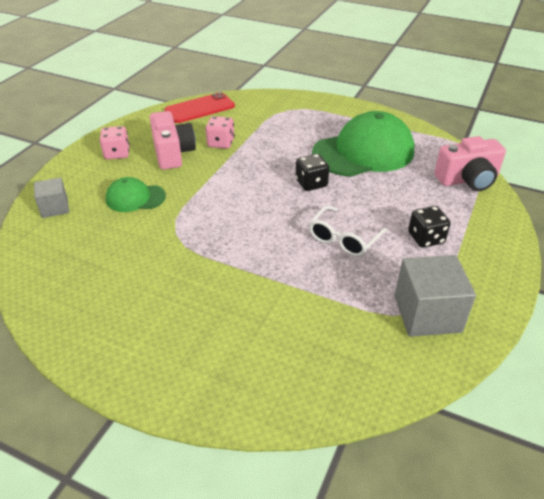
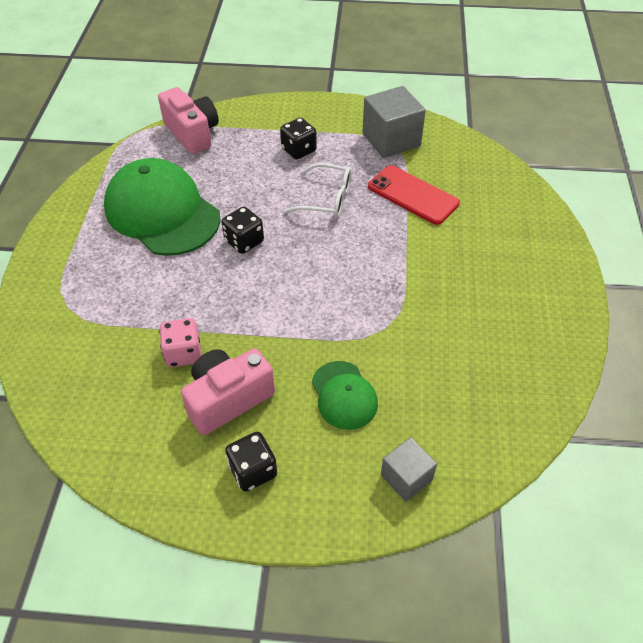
camera: 110 degrees left, 10 degrees up
(117, 154) = (253, 471): pink dice -> black dice
(200, 108) = (85, 418): red phone -> red phone (413, 195)

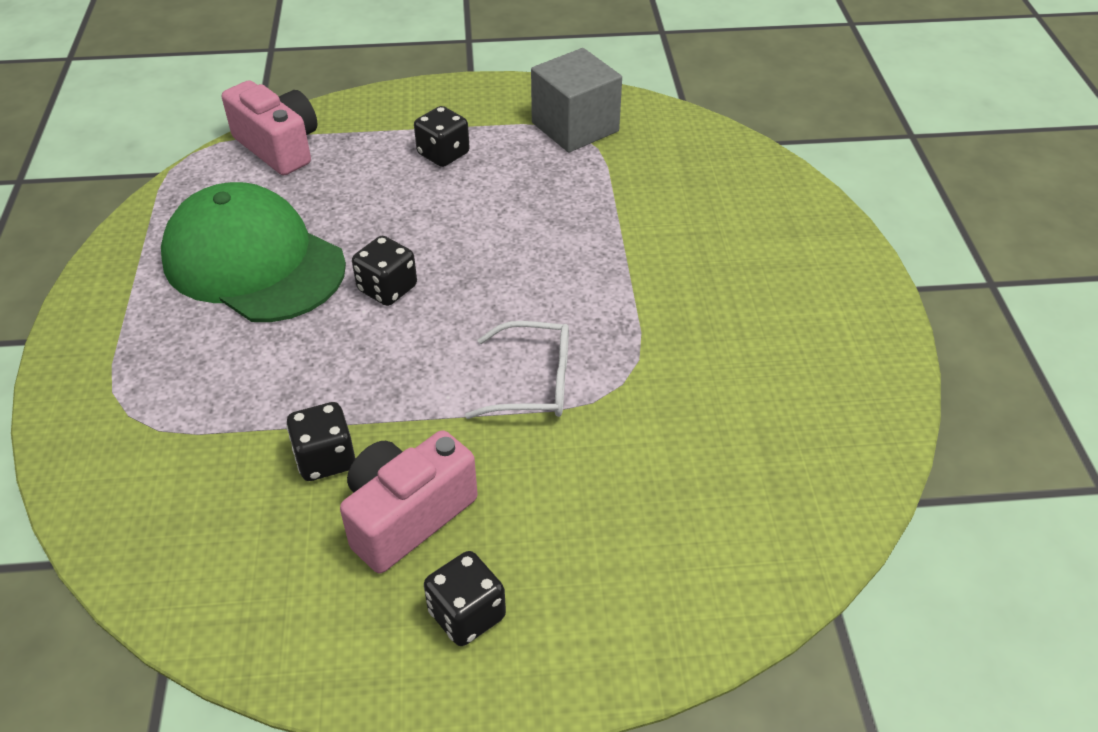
camera: 10 degrees left, 5 degrees down
(183, 353) = (325, 459): pink dice -> black dice
(327, 199) = (498, 216): white glasses -> white glasses (534, 383)
(344, 395) = (581, 486): green cap -> none
(406, 477) = (698, 590): grey cube -> none
(413, 195) = (622, 198): red phone -> none

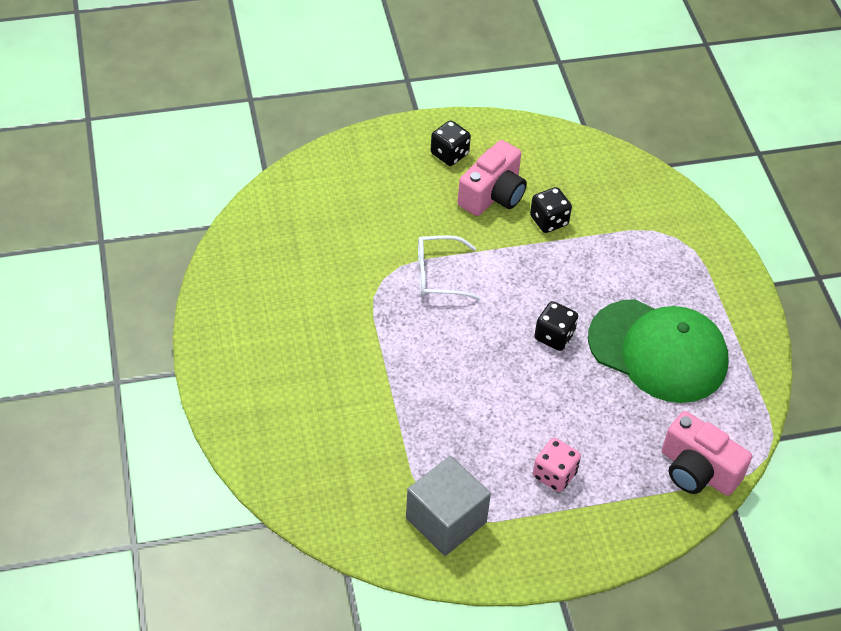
camera: 170 degrees right, 5 degrees up
(443, 154) = (554, 474): black dice -> pink dice

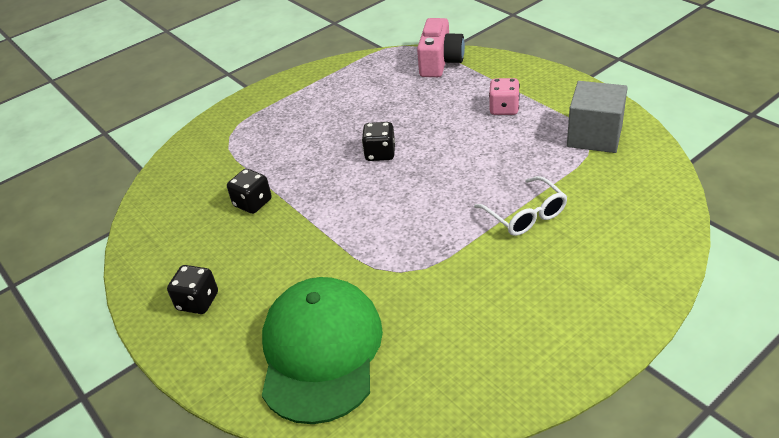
camera: 110 degrees left, 10 degrees down
(438, 275) = (366, 239): white glasses -> white glasses (525, 215)
(493, 195) = (240, 248): pink camera -> none
(658, 351) = (353, 106): green cap -> green cap (321, 351)

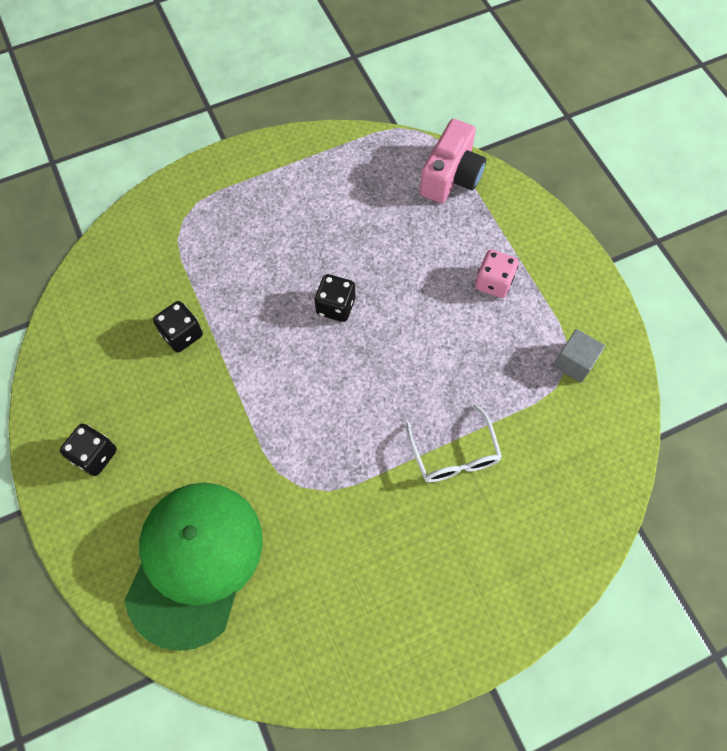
camera: 10 degrees right, 25 degrees up
(594, 136) = (574, 362): grey cube -> grey cube, size x0.59

